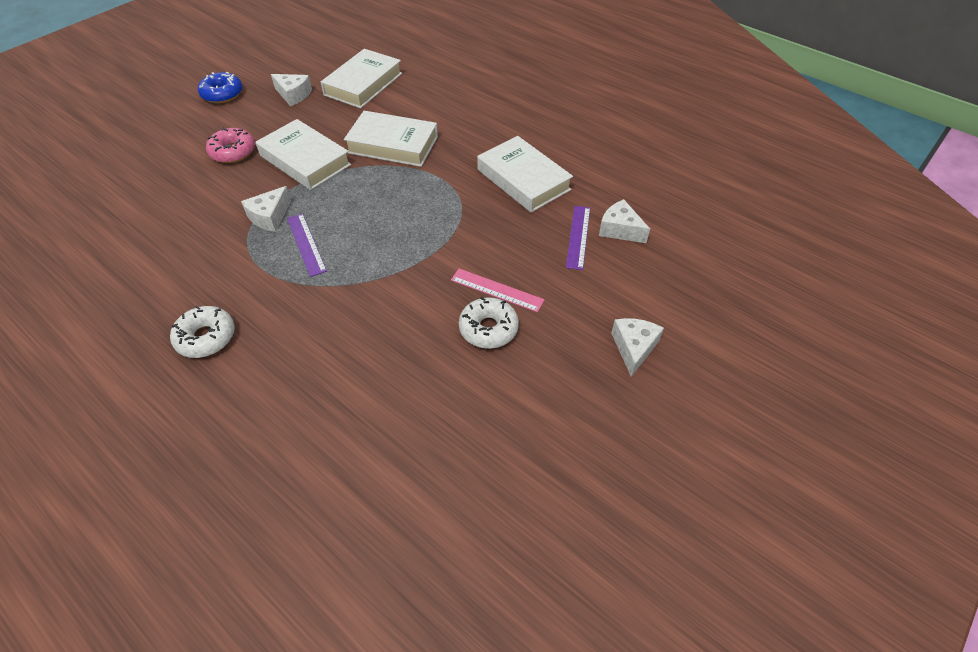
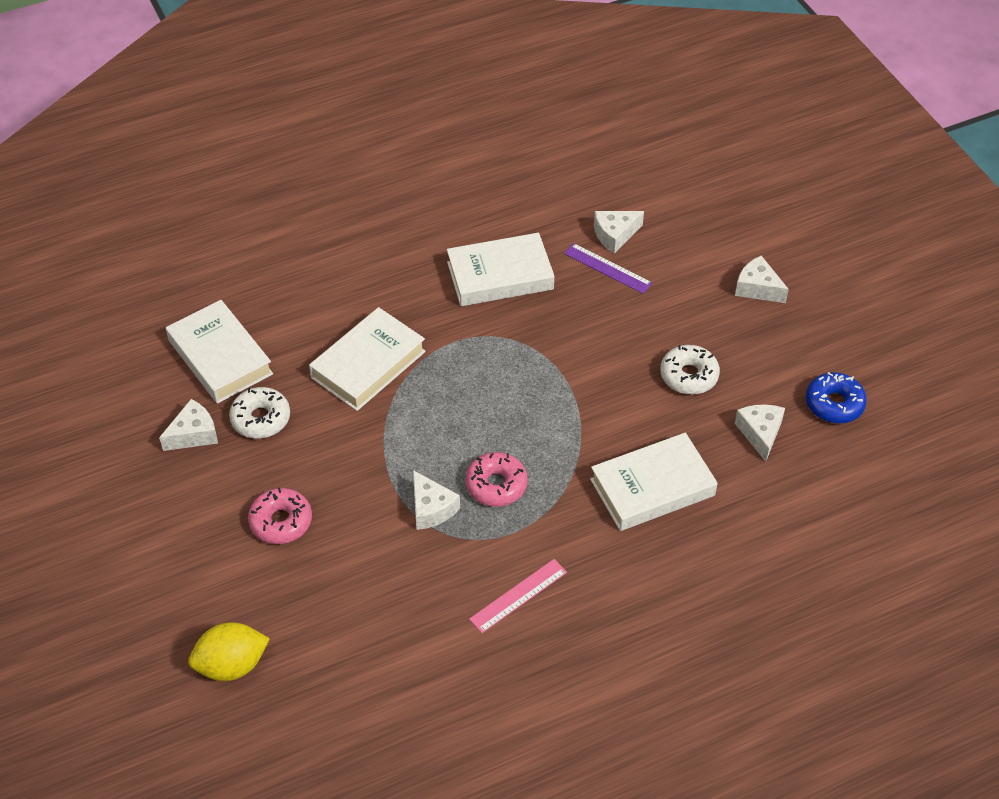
camera: 65 degrees left, 0 degrees up
(105, 170) = (232, 665): none -> yellow lemon
(206, 337) = (591, 597): white donut -> white donut (261, 419)
(222, 94) = (135, 511): blue donut -> blue donut (834, 404)
(305, 160) = (345, 453): white book -> white book (652, 487)
(306, 244) = (496, 485): purple ruler -> pink donut
(446, 406) = (760, 433): none -> white cheese
(497, 290) = (645, 353): pink ruler -> pink ruler (518, 595)

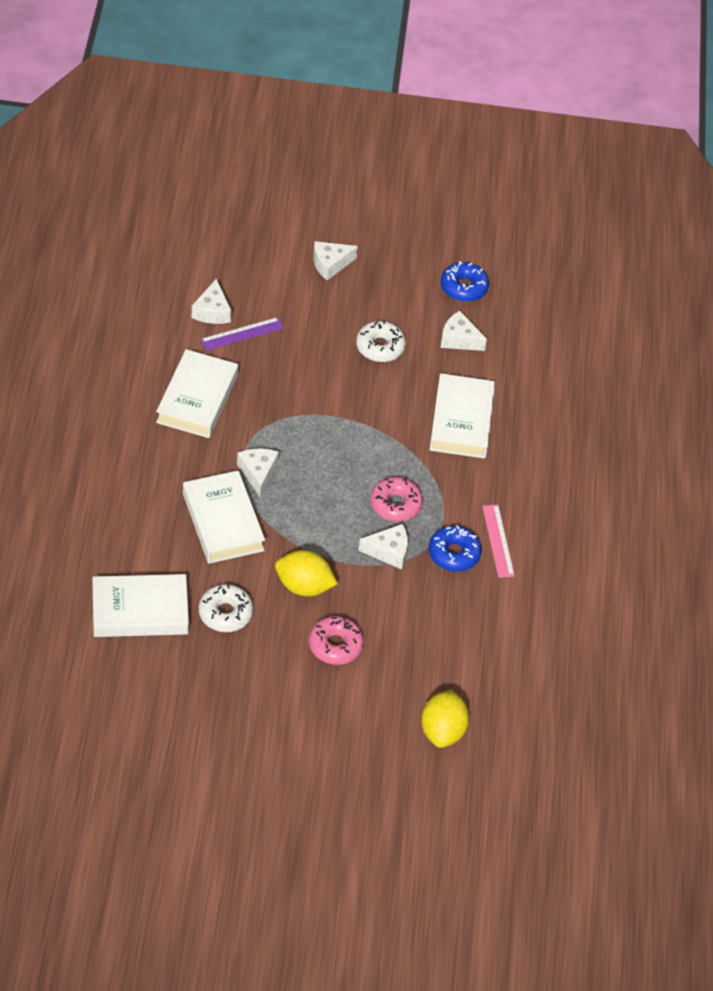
camera: 65 degrees left, 0 degrees up
(194, 434) = (208, 662): white cheese -> white cheese (258, 473)
(336, 462) = (304, 586): none -> yellow lemon
(471, 565) = (454, 554): none -> blue donut

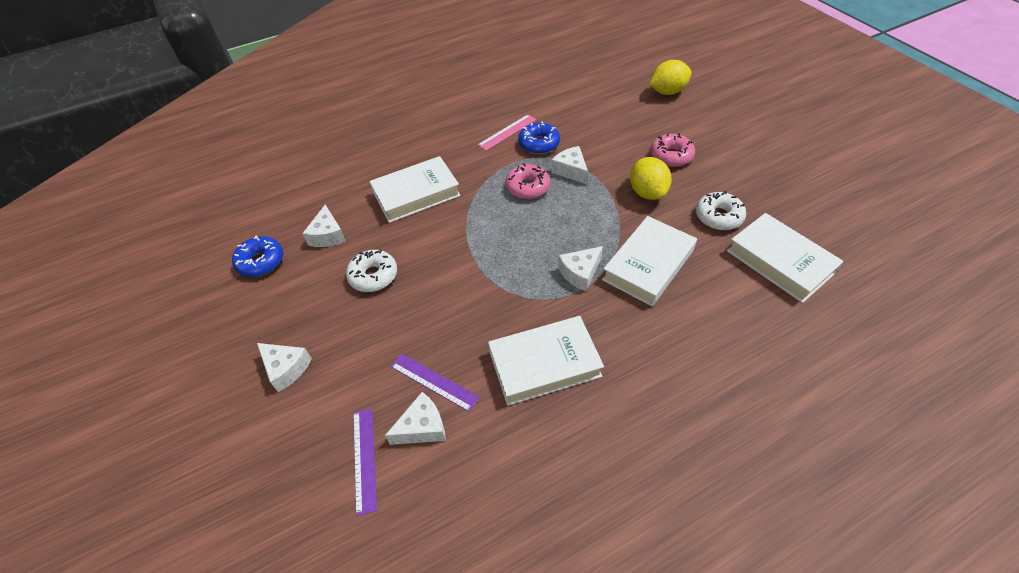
camera: 115 degrees left, 0 degrees up
(217, 274) = (364, 459): none -> purple ruler

